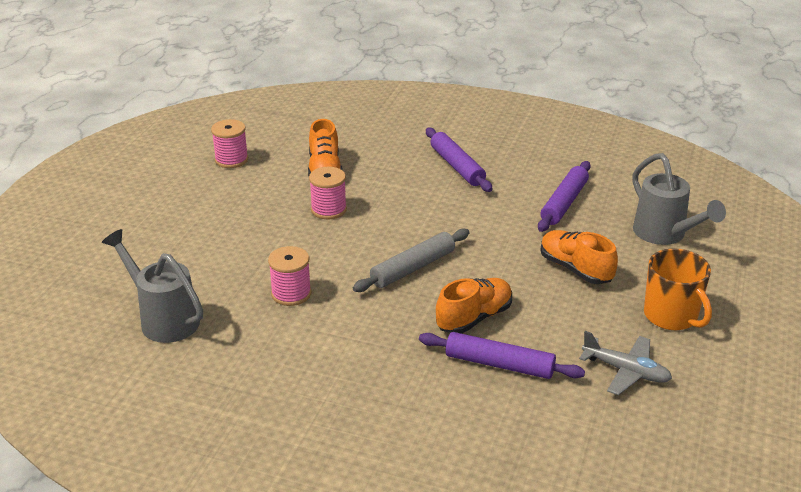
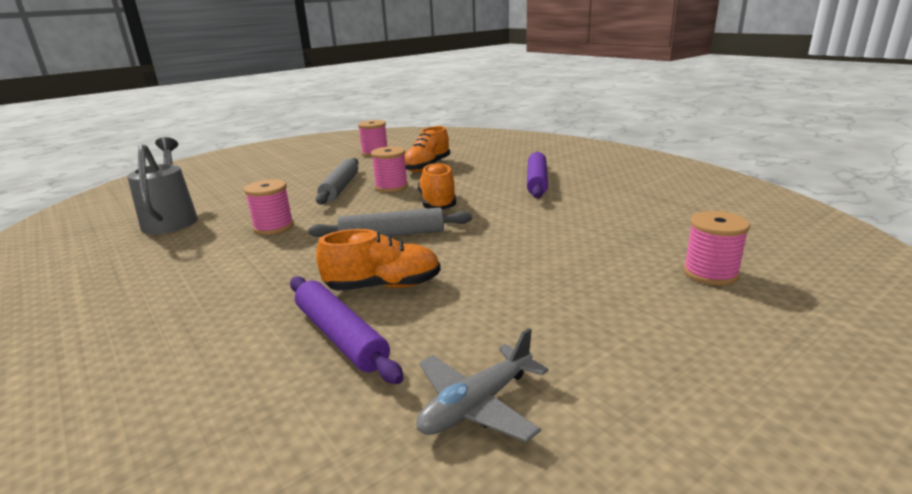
camera: 35 degrees right, 10 degrees down
(276, 225) = (340, 188): none -> grey rolling pin
(564, 203) = (611, 222): purple rolling pin -> none
(575, 269) = (553, 276): orange shoe -> orange shoe (437, 203)
(626, 371) = (477, 405): grey plane -> grey plane turned 75 degrees clockwise
(664, 234) = (710, 273): grey watering can -> pink spool
(671, 316) = (626, 361): orange mug -> none

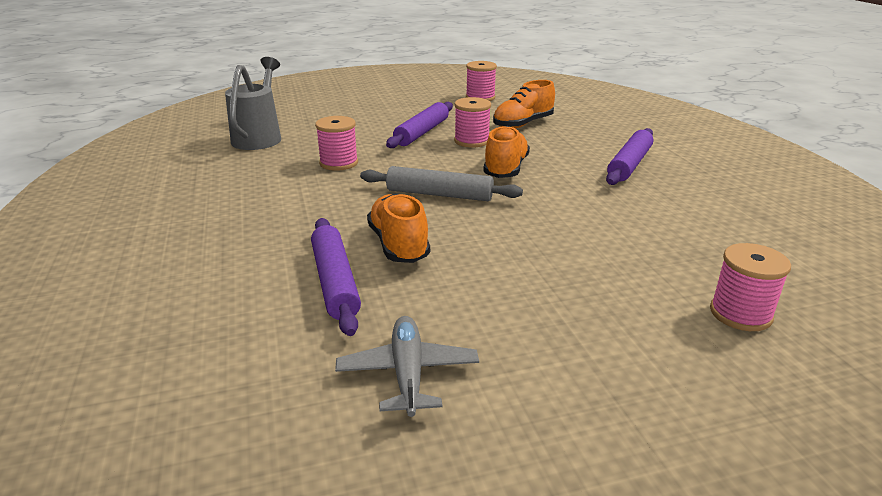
camera: 20 degrees right, 5 degrees up
(340, 188) = (422, 132): grey rolling pin -> purple rolling pin
(383, 286) = (399, 245): orange shoe -> orange shoe turned 120 degrees counterclockwise
(477, 405) = (408, 373): grey plane -> grey plane turned 105 degrees clockwise

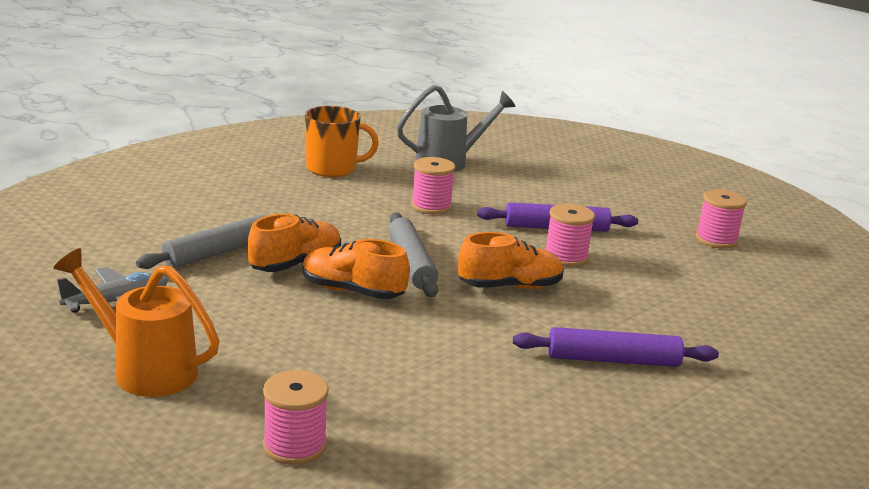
camera: 60 degrees right, 5 degrees down
(206, 184) = (332, 169): none -> orange mug
(335, 282) = (218, 252): purple rolling pin -> grey rolling pin
(523, 124) = (659, 278): orange shoe -> orange shoe (352, 291)
(581, 378) = (146, 370): none -> orange watering can

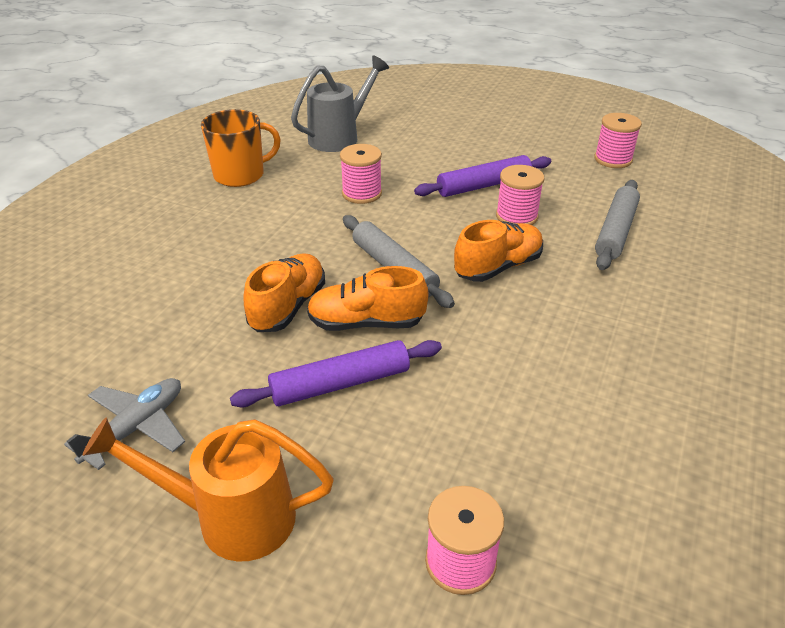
camera: 20 degrees left, 15 degrees up
(218, 252) = (200, 317): grey rolling pin -> grey rolling pin (615, 231)
(613, 360) = (644, 323): purple rolling pin -> purple rolling pin (340, 383)

